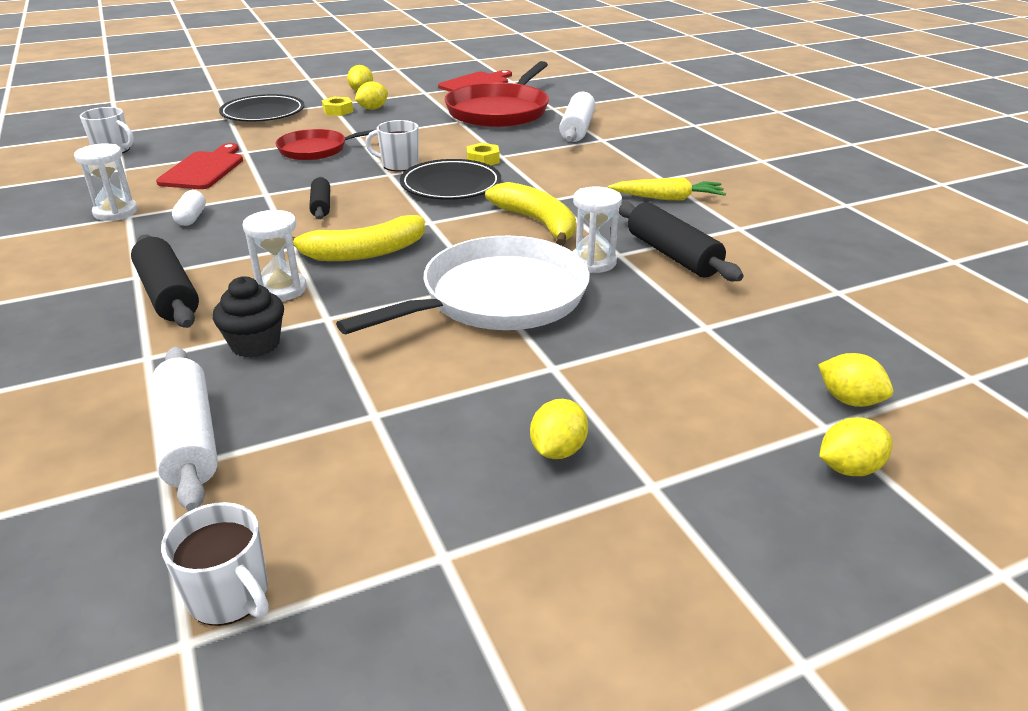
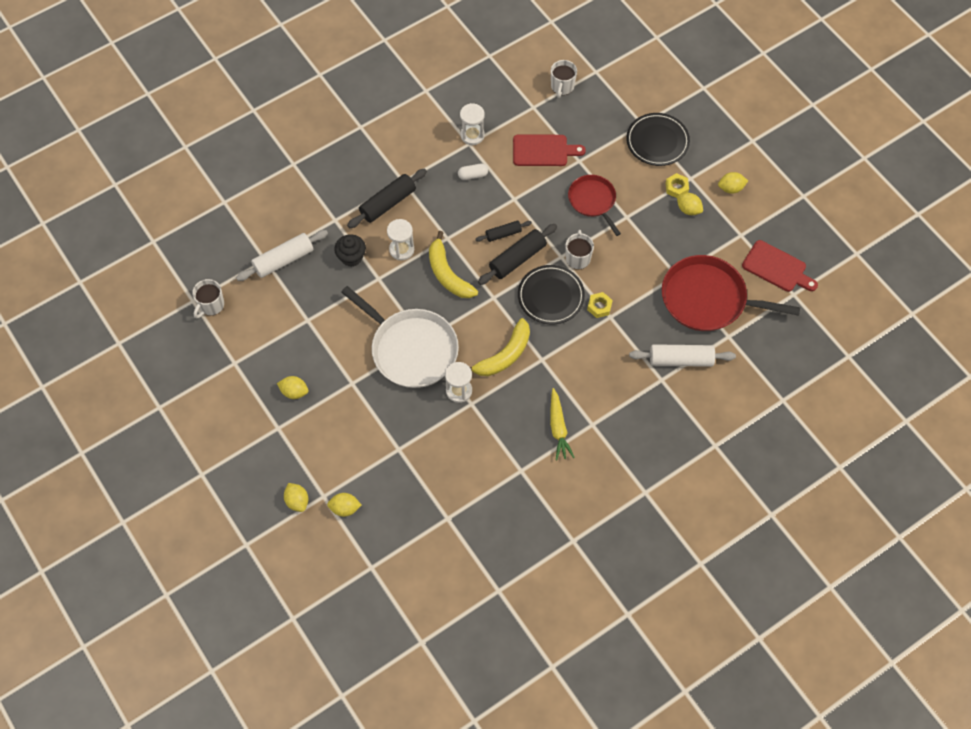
camera: 80 degrees right, 30 degrees up
(672, 255) = (476, 432): black rolling pin -> black rolling pin (517, 259)
(849, 400) = (345, 508): yellow lemon -> yellow lemon turned 60 degrees clockwise

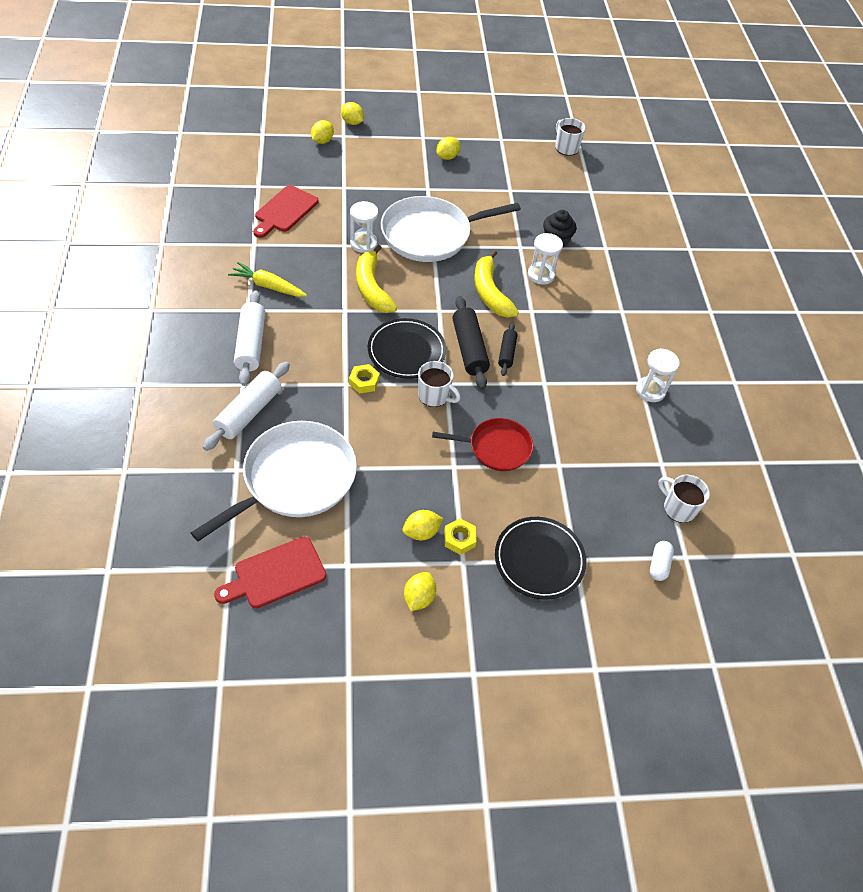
camera: 115 degrees right, 10 degrees down
(283, 260) = (582, 201): white rolling pin -> white rolling pin (251, 344)
(297, 501) = (352, 122): yellow lemon -> yellow lemon turned 45 degrees clockwise
(388, 203) = (602, 289): black rolling pin -> none
(448, 274) = (490, 292): yellow banana -> yellow banana turned 105 degrees counterclockwise
(473, 175) = (596, 365): white capsule -> white capsule (659, 565)
(543, 151) = (593, 440): red cutting board -> red cutting board (285, 211)
(708, 299) = (294, 479): red pan -> white pan

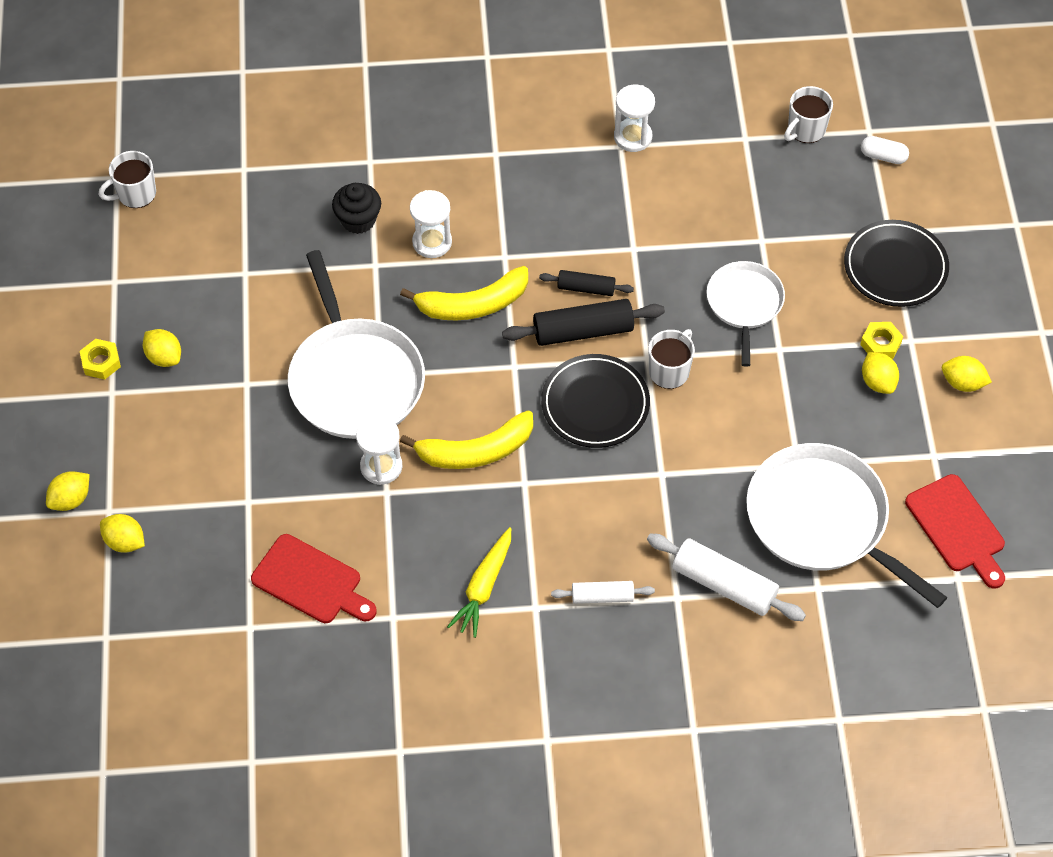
camera: 85 degrees left, 5 degrees up
(251, 344) = (602, 596): white rolling pin -> white rolling pin, size x0.59
(364, 382) = (655, 452): yellow nut -> yellow nut (101, 362)
(496, 448) = (744, 304): red pan -> white pan

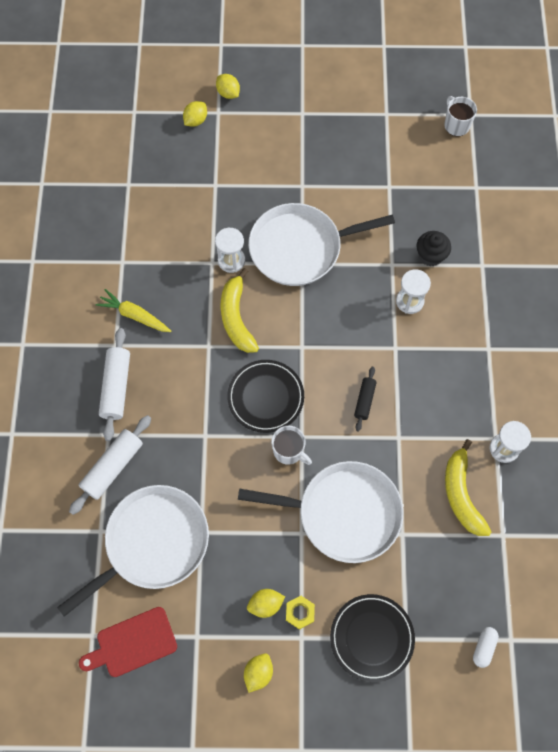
camera: 95 degrees right, 10 degrees up
(101, 362) = (325, 107): yellow nut -> none
(164, 357) = (326, 141): yellow lemon -> none
(311, 582) = (153, 217): red cutting board -> none
(473, 304) = (355, 324): yellow banana -> yellow banana (461, 494)
(583, 331) = (327, 395): black rolling pin -> none
(602, 596) = (116, 387): white rolling pin -> white rolling pin, size x1.70
(744, 304) = (343, 513): white pan -> white pan, size x1.71
(805, 129) = (511, 586): white mug -> none

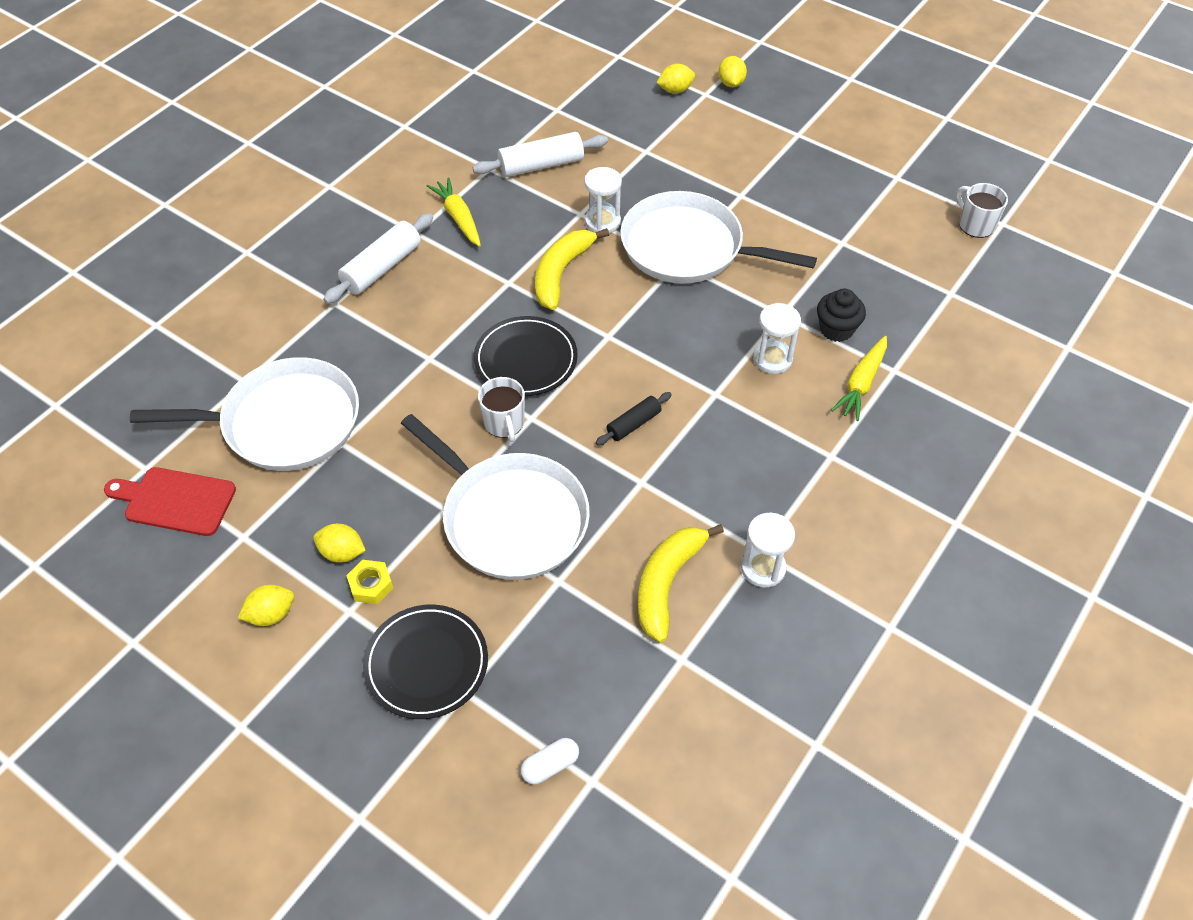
camera: 35 degrees right, 15 degrees down
(113, 467) = (311, 333): white rolling pin -> white rolling pin (541, 165)
(456, 125) = (975, 225): white mug -> white mug turned 45 degrees counterclockwise
(471, 286) = (861, 383): none -> yellow carrot

